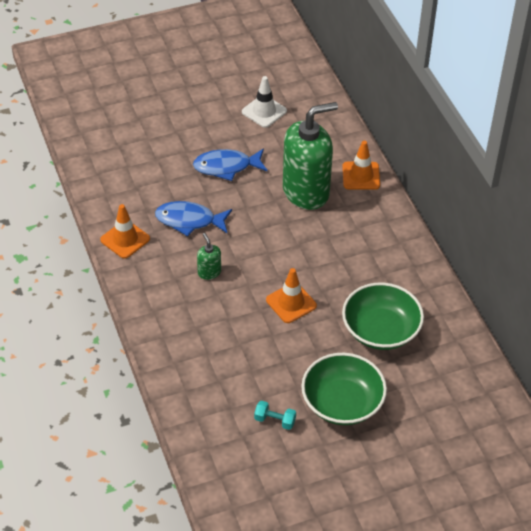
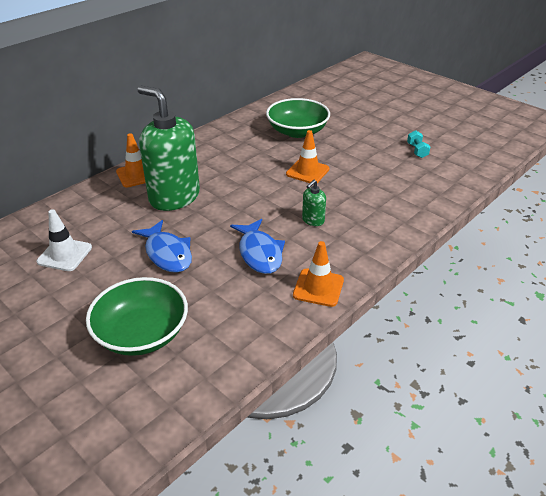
camera: 115 degrees left, 10 degrees down
(342, 402) = (373, 131): green bowl -> green bowl (142, 333)

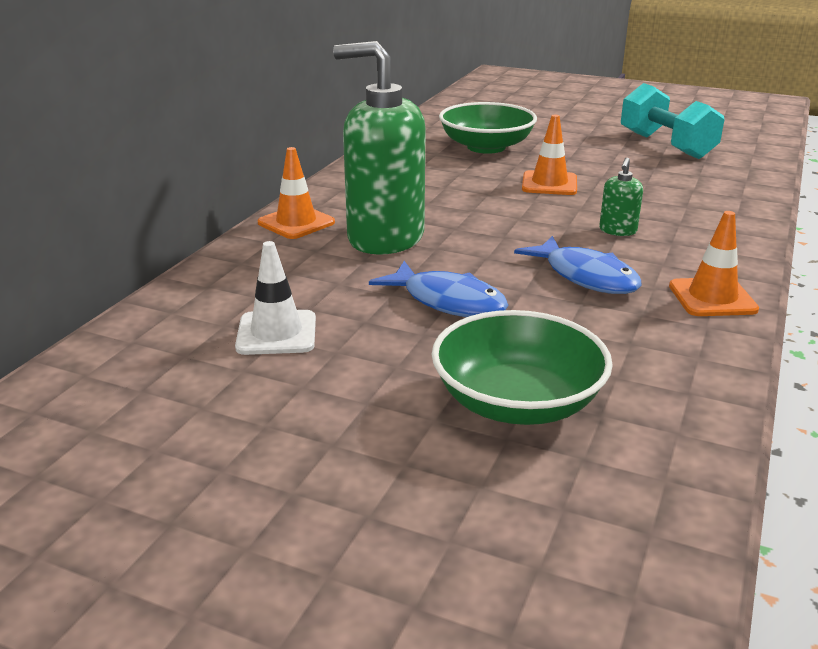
camera: 20 degrees left, 10 degrees down
(417, 151) = (666, 145): turquoise dumbbell -> turquoise dumbbell, size x2.28

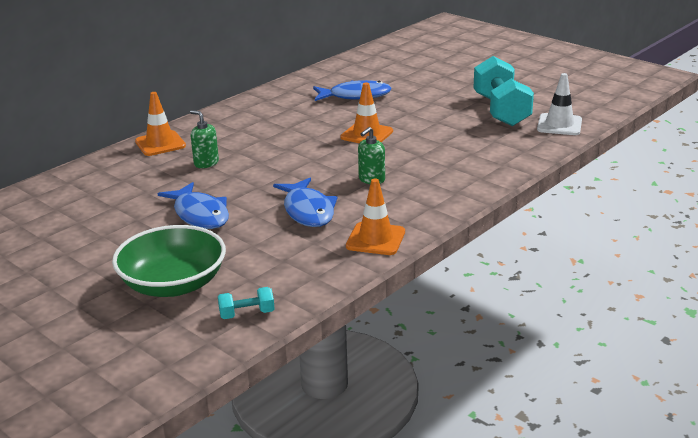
camera: 20 degrees right, 0 degrees up
(276, 333) = (79, 219): white traffic cone -> white traffic cone (559, 125)
(385, 238) = (206, 163): green soap dispenser -> green soap dispenser, size x0.41
(486, 147) = (355, 96): green bowl -> blue fish
(672, 426) = (247, 314): none -> turquoise dumbbell

